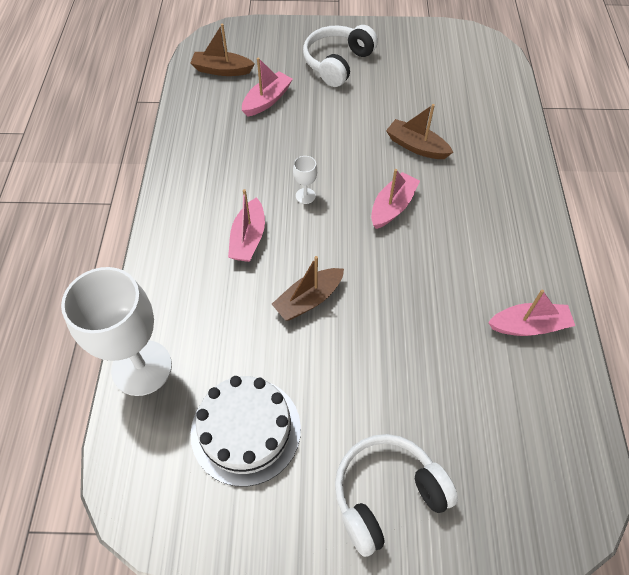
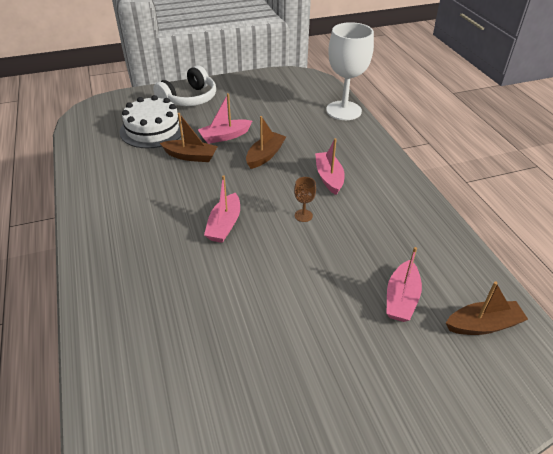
camera: 160 degrees right, 15 degrees down
(246, 430) = (271, 103): white cake -> white cake (152, 129)
(305, 196) = (303, 215): white goblet -> brown goblet
(337, 63) = (353, 382): white headphones -> none
(416, 146) = (216, 287): brown boat -> brown boat (190, 156)
(528, 326) = (107, 174): pink boat -> pink boat (225, 136)

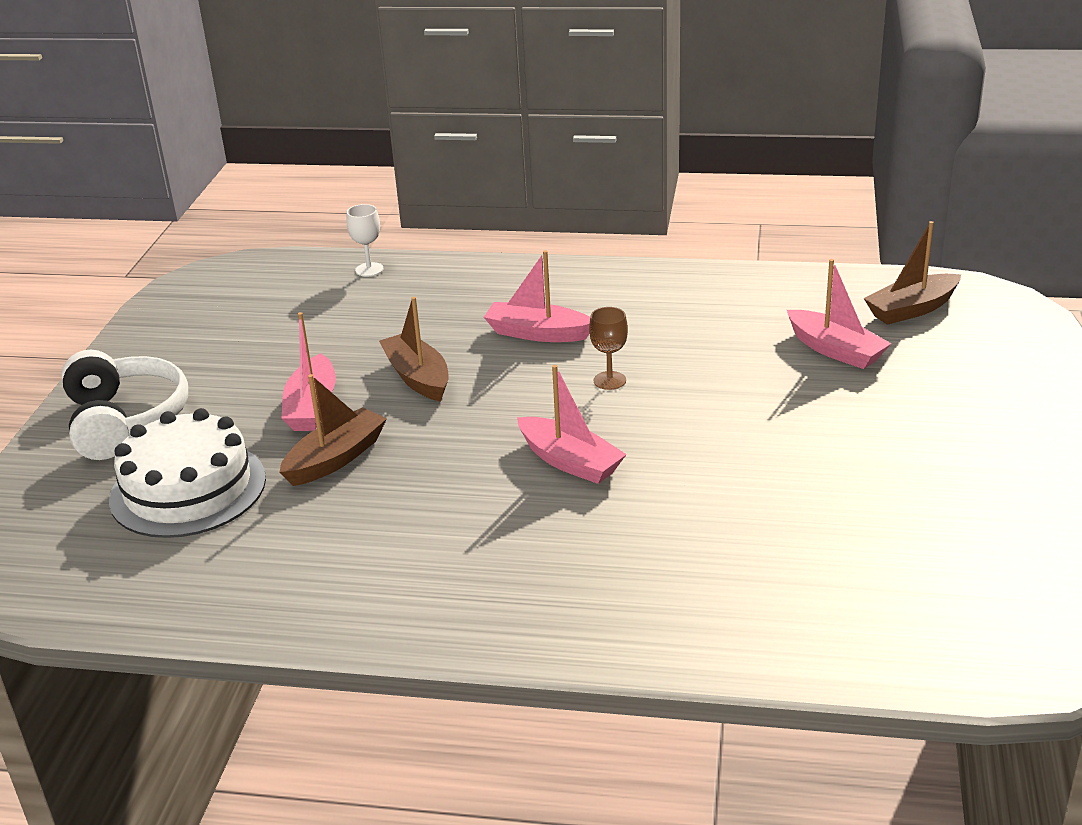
camera: 60 degrees left, 10 degrees down
(343, 110) = (369, 269): white goblet -> white goblet, size x0.40
(483, 325) = (912, 309): brown boat -> brown boat turned 135 degrees counterclockwise

